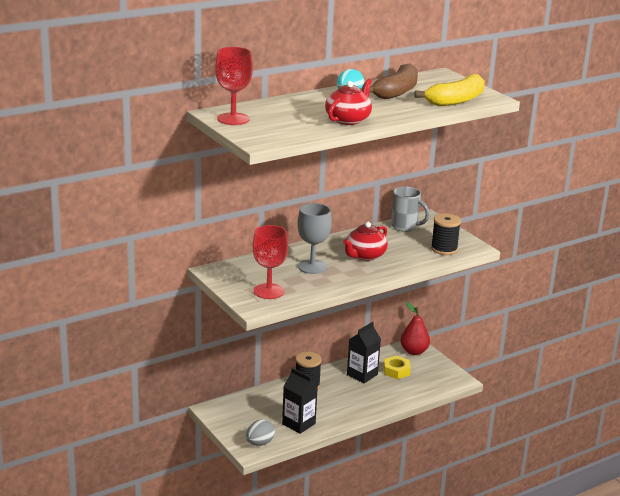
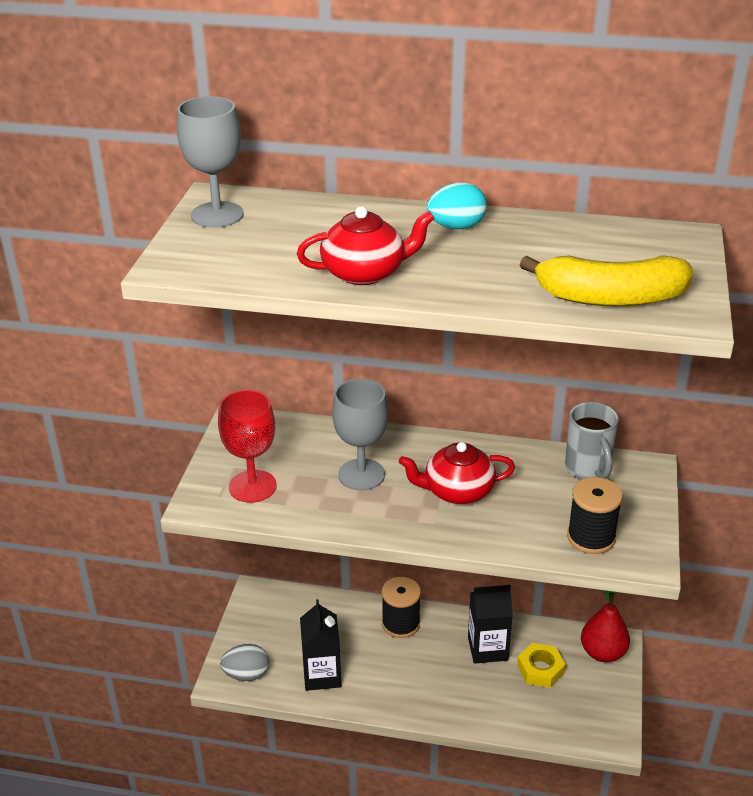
camera: 45 degrees right, 10 degrees up
(233, 119) = (217, 215): red goblet -> grey goblet
(396, 92) = (540, 246): brown banana -> none

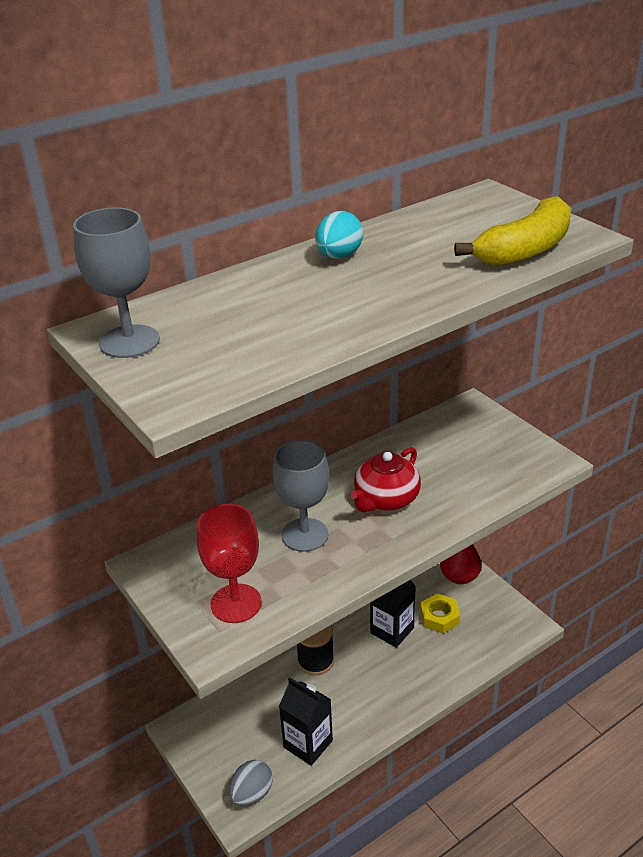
camera: 45 degrees left, 0 degrees up
(365, 273) = (342, 319): red teapot -> none
(588, 469) = (441, 429): grey mug -> none
(591, 537) = (507, 470): black spool -> none

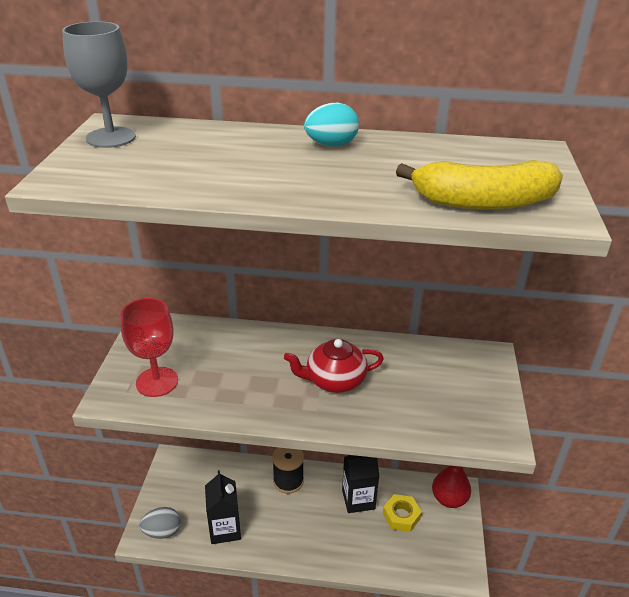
camera: 40 degrees right, 0 degrees up
(305, 535) = (252, 368): grey goblet -> none

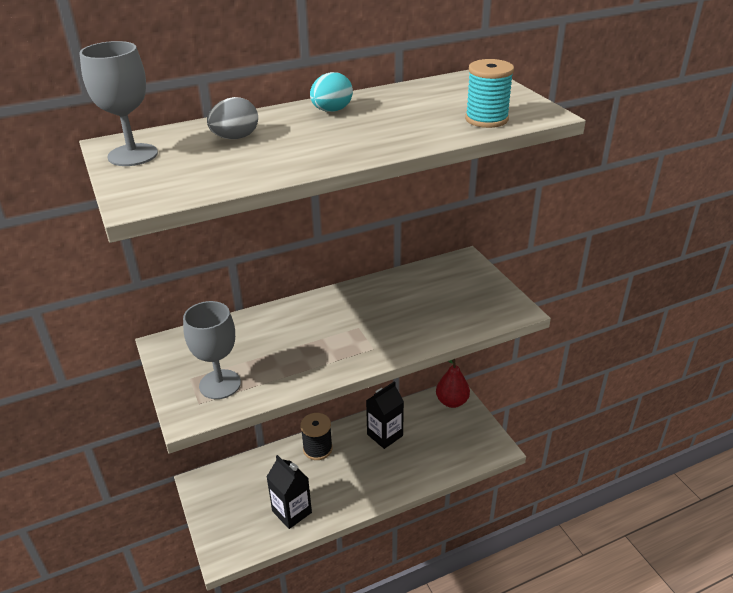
camera: 30 degrees left, 0 degrees up
(157, 382) = (220, 384): red goblet -> grey goblet
(162, 531) = (236, 542): grey egg -> grey egg (235, 138)
(334, 380) = (368, 322): red teapot -> none
(401, 516) = (426, 431): yellow nut -> none
(483, 202) = (486, 119): yellow banana -> turquoise spool

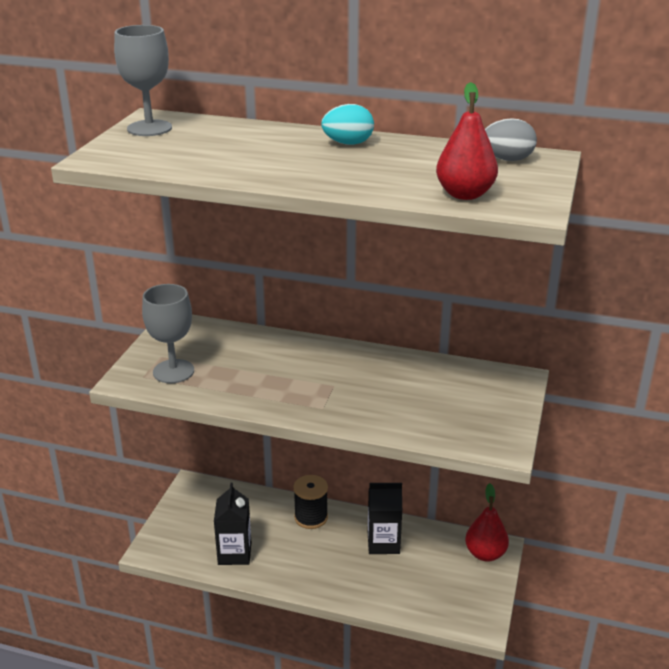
camera: 40 degrees right, 5 degrees down
(235, 138) = (236, 139): grey egg -> grey egg (507, 159)
(486, 119) = (465, 194): turquoise spool -> red pear

